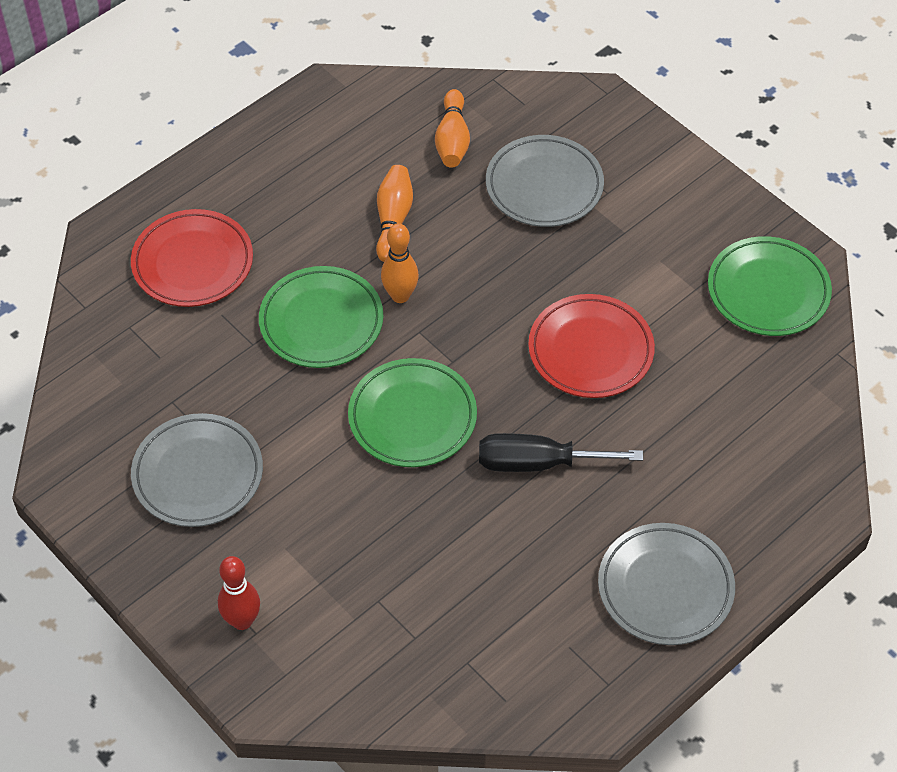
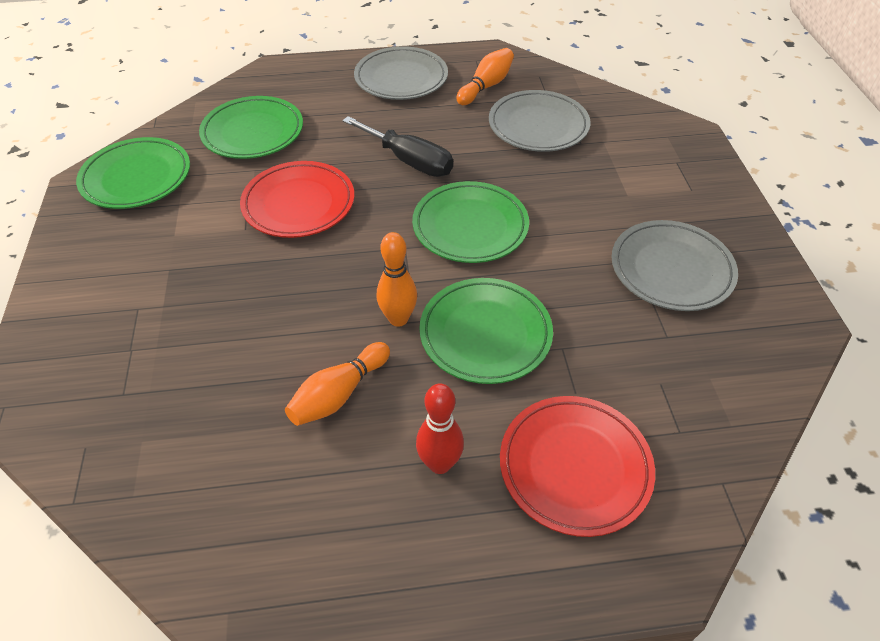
camera: 145 degrees left, 5 degrees down
(242, 621) = (683, 171): red bowling pin -> red bowling pin (439, 463)
(452, 140) = (196, 449): orange bowling pin -> orange bowling pin (486, 86)
(544, 186) = (176, 346): grey plate -> grey plate (538, 126)
(732, 405) = (253, 132): none -> green plate

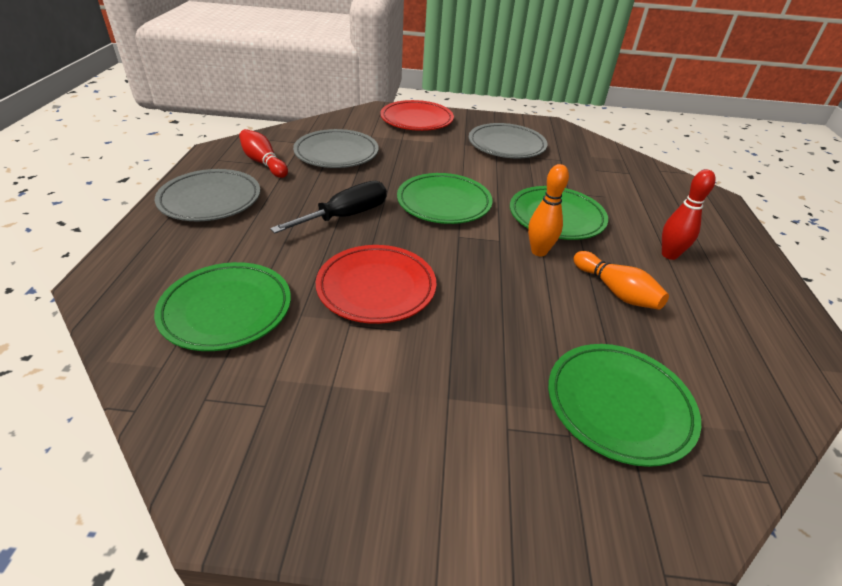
camera: 80 degrees left, 10 degrees down
(137, 178) = (252, 431): green plate -> green plate (619, 405)
(486, 86) = (263, 163): orange bowling pin -> red bowling pin
(574, 467) = (660, 208): red plate -> red plate (416, 120)

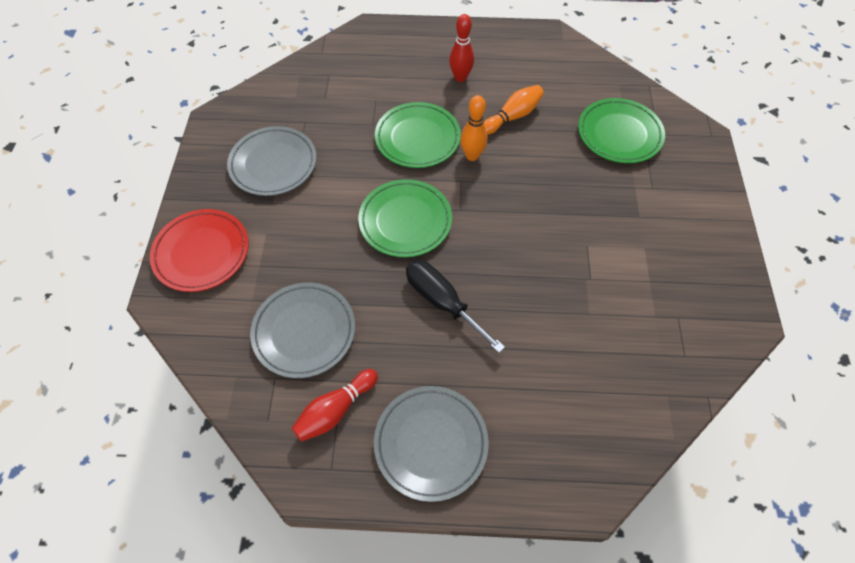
camera: 90 degrees left, 20 degrees up
(226, 310) = (598, 369): green plate -> none
(376, 288) = (544, 265): red plate -> none

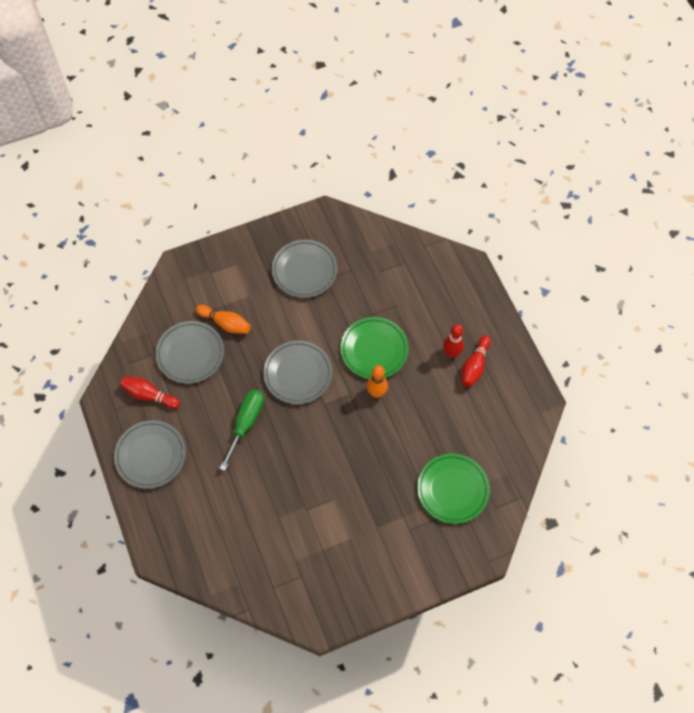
camera: 65 degrees right, 5 degrees up
(202, 253) = (217, 268): red plate -> none
(405, 221) = (298, 374): green plate -> grey plate
(442, 302) = (246, 423): black screwdriver -> green screwdriver
(485, 66) = (474, 366): none -> red bowling pin
(512, 116) = (430, 406): orange bowling pin -> orange bowling pin (225, 323)

